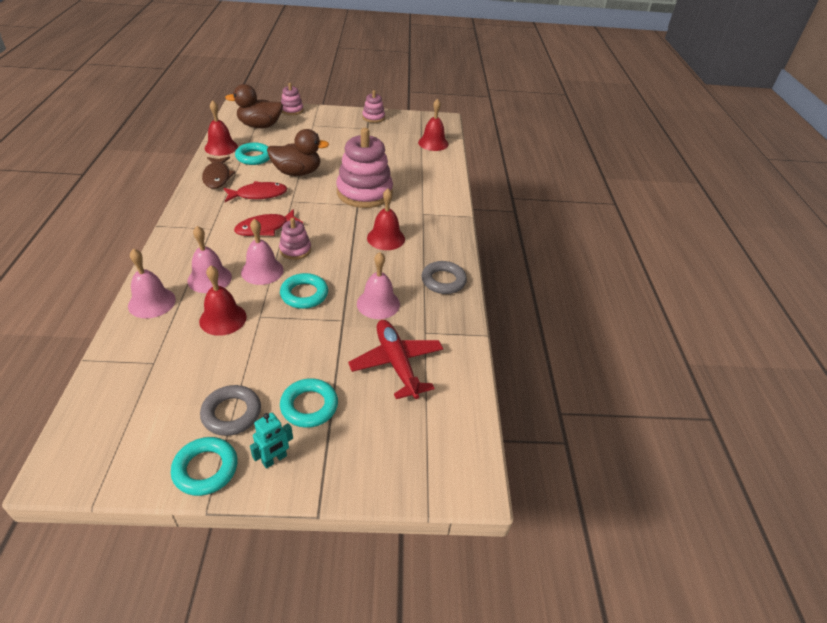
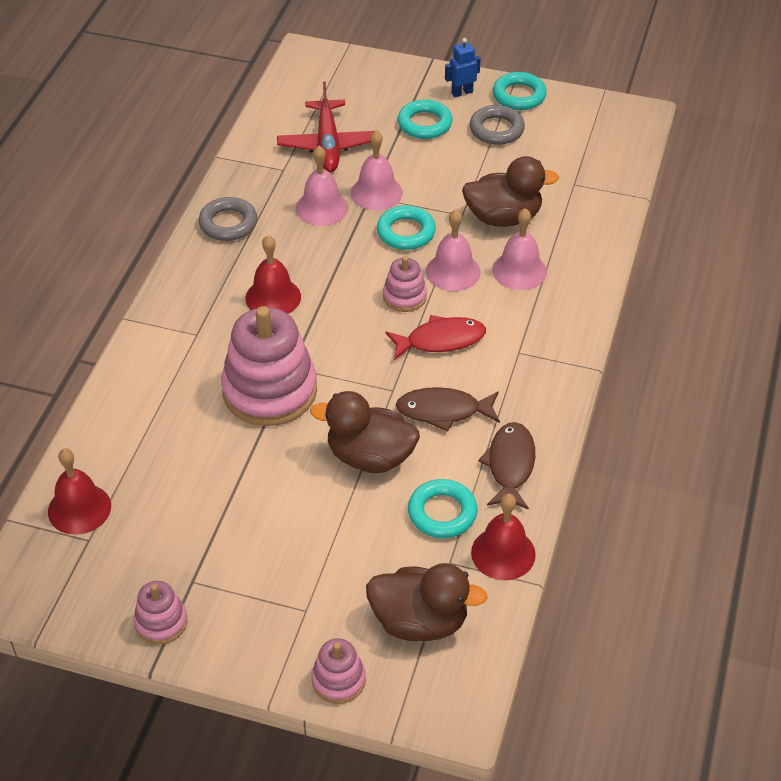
camera: 160 degrees left, 5 degrees up
(152, 302) = (586, 249): pink bell -> pink bell (376, 192)
(223, 319) = (503, 217): red bell -> brown duck
(258, 195) = (443, 411): red fish -> brown fish
(274, 459) = (462, 92): turquoise robot -> blue robot

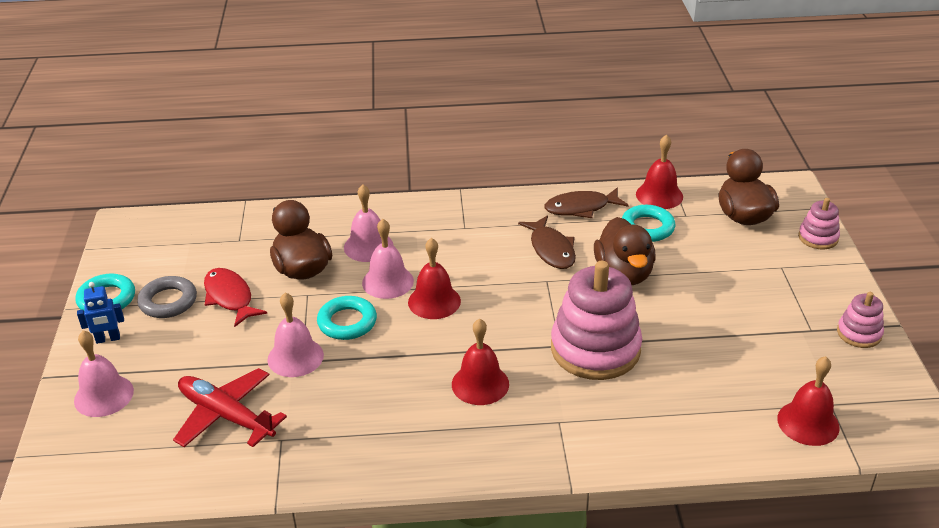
camera: 110 degrees left, 10 degrees down
(228, 223) = (389, 454): grey ring -> none
(322, 208) = (334, 389): pink bell -> pink bell (104, 395)
(328, 145) = (226, 416): red plane -> red plane turned 120 degrees counterclockwise
(404, 296) = (434, 301): pink stacking toy -> red bell
(424, 124) = (170, 352): turquoise ring -> none
(441, 340) = (475, 269): red fish -> red fish (230, 297)
(462, 92) = (108, 339): blue robot -> blue robot turned 60 degrees counterclockwise

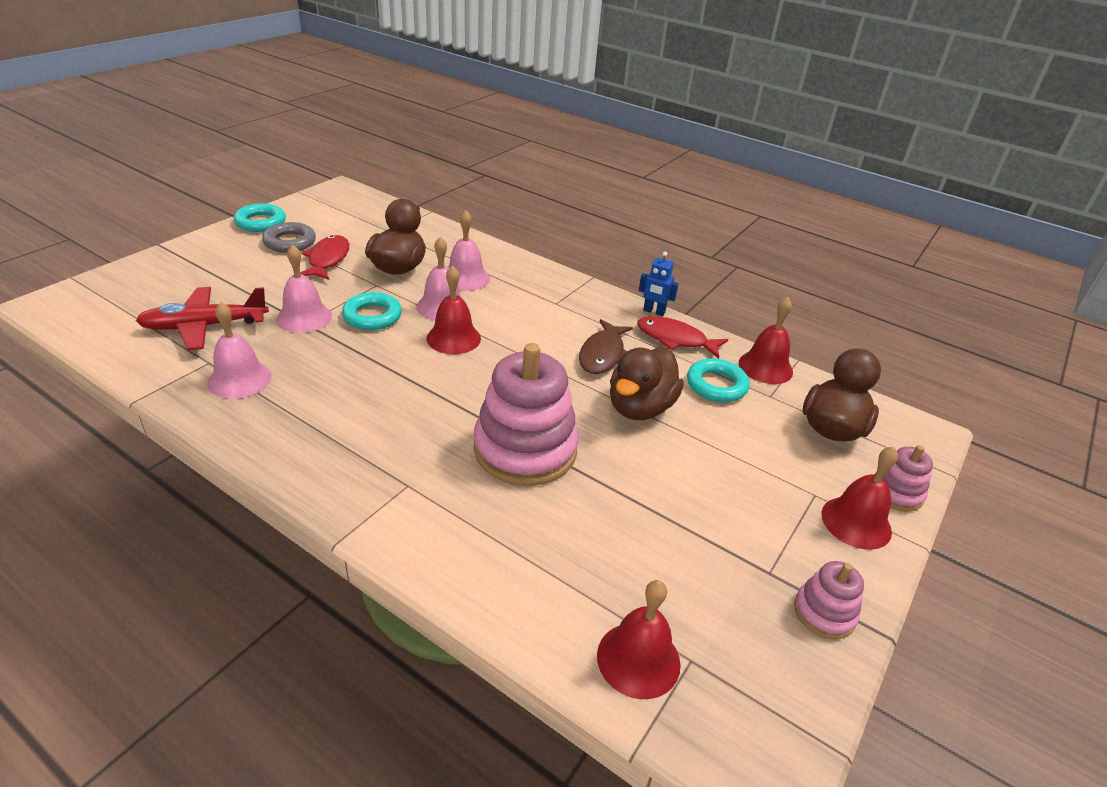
camera: 35 degrees right, 0 degrees up
(104, 395) = (166, 272): pink bell -> pink bell (239, 379)
(108, 339) = (223, 243): blue robot -> blue robot (654, 311)
(226, 416) = (205, 326): red plane -> red plane turned 90 degrees counterclockwise
(480, 384) = (394, 415): red bell -> red bell (856, 522)
(581, 208) = (675, 339): brown fish -> red fish

